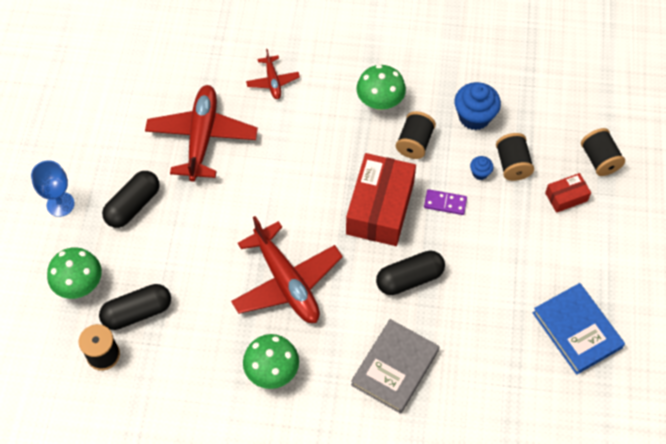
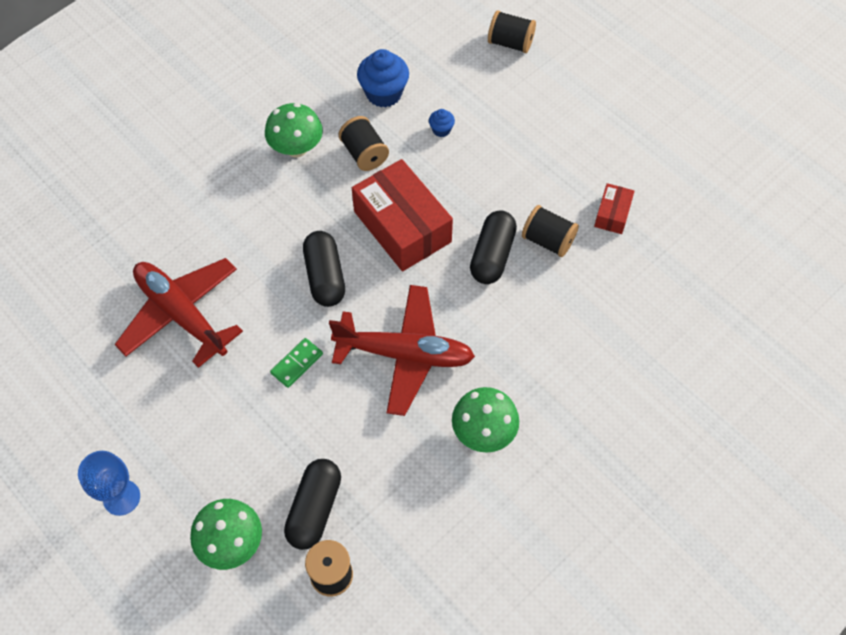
camera: 50 degrees left, 0 degrees up
(133, 205) = (193, 429): black capsule -> black capsule (325, 276)
(225, 226) = (297, 364): none -> green domino
(273, 81) = (185, 213): red plane -> none
(394, 367) = (567, 330): grey book -> none
(445, 203) = (445, 176): purple domino -> none
(512, 164) = (456, 102): black spool -> black spool (547, 240)
(566, 197) = (522, 90): red box -> red box (612, 214)
(577, 330) = (648, 174): blue book -> none

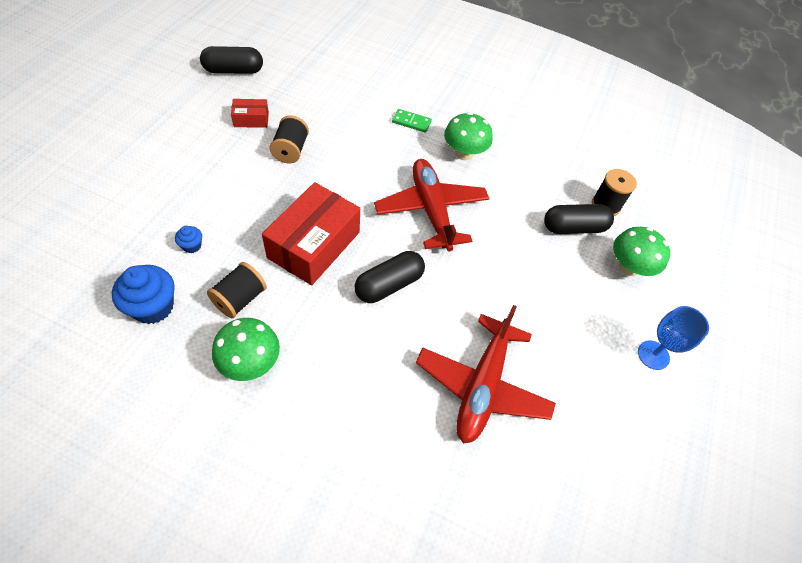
camera: 120 degrees left, 5 degrees down
(297, 364) = (477, 276): green domino -> green domino (411, 122)
(492, 255) = (318, 179): black capsule -> black capsule (233, 70)
(510, 43) = (61, 219): black spool -> none

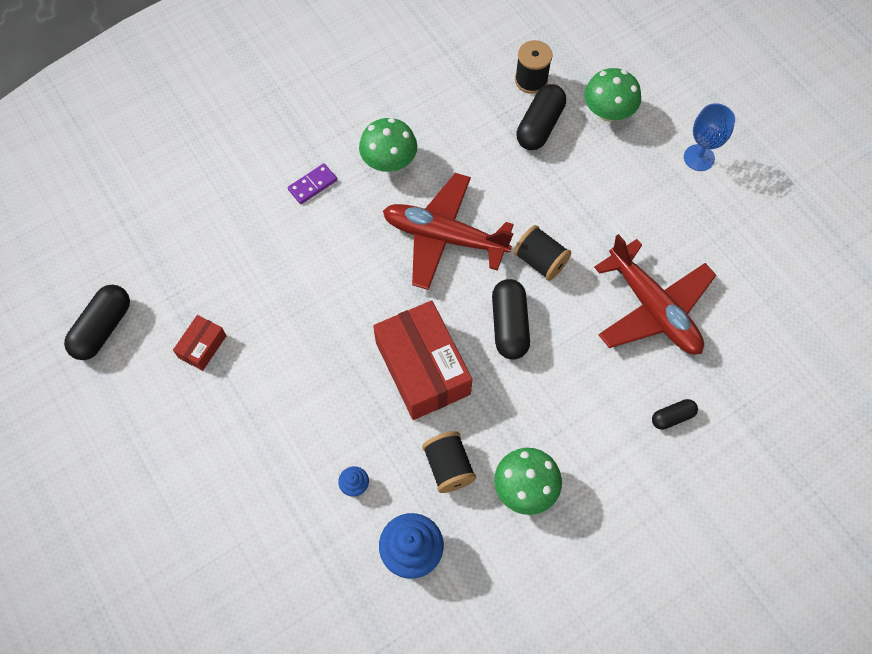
camera: 50 degrees left, 10 degrees up
(290, 150) = (278, 328): black spool -> black spool (540, 261)
(388, 454) = (672, 417): none -> black capsule
(411, 122) = (312, 185): green domino -> purple domino

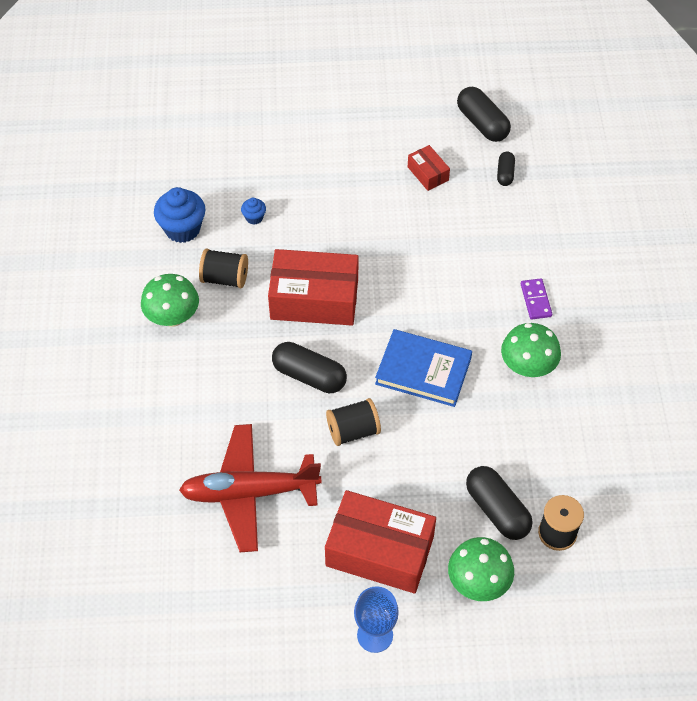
camera: 120 degrees right, 10 degrees down
(444, 237) = (423, 371): red plane -> blue book
(632, 187) = (379, 551): none -> red box
(672, 417) = (149, 448): black capsule -> black capsule (505, 174)

